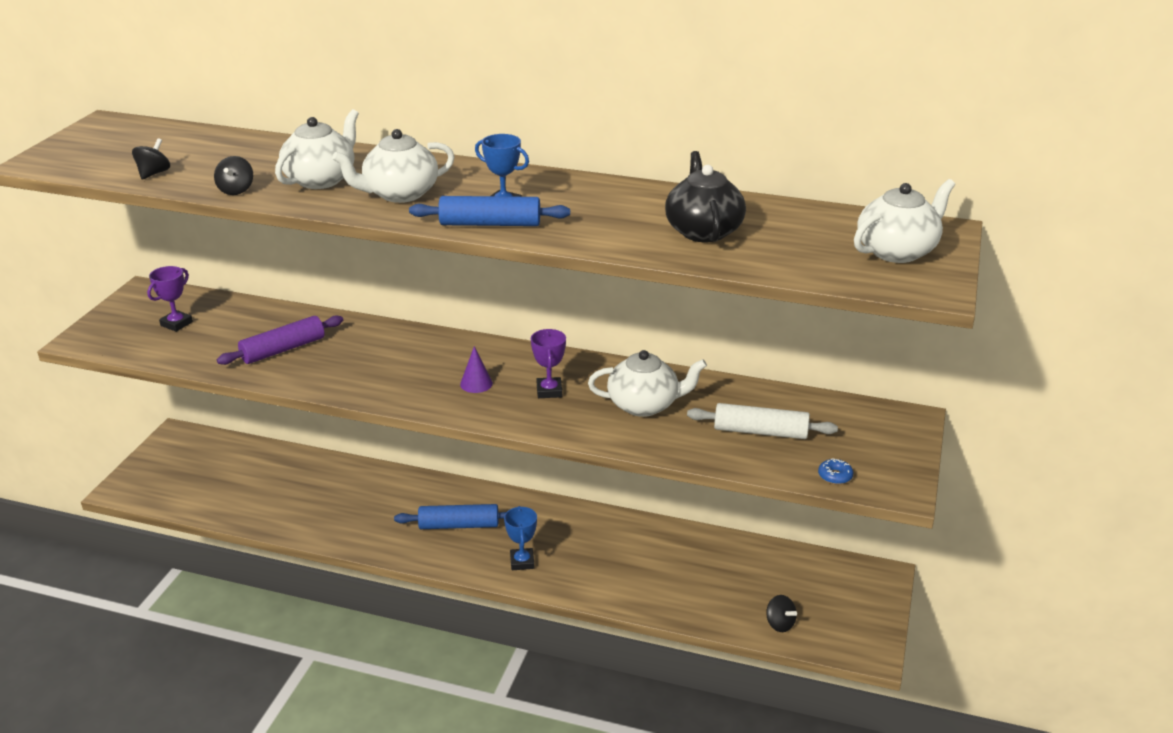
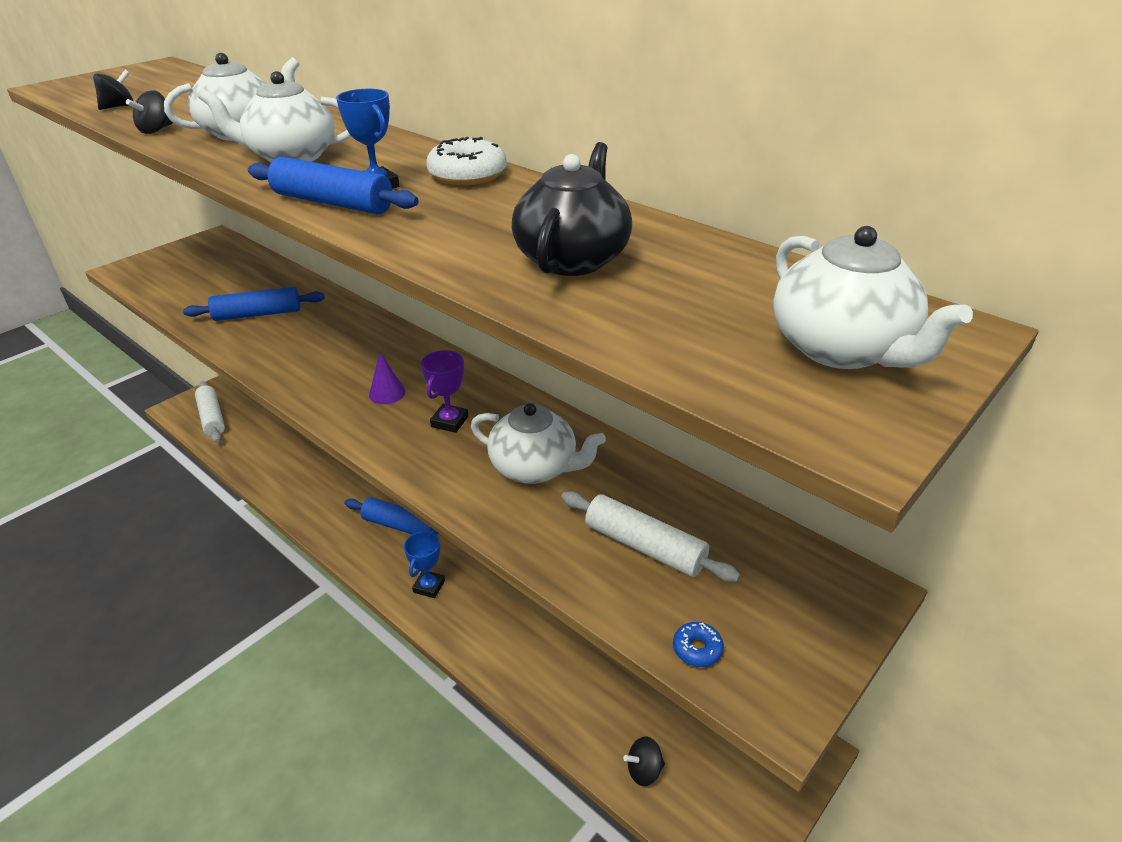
camera: 25 degrees right, 5 degrees up
(171, 489) = (212, 418): none -> white rolling pin
(176, 324) = (204, 271): purple trophy -> none
(283, 349) = (258, 314): purple rolling pin -> blue rolling pin
(559, 185) = (467, 175): none -> white donut
(779, 624) = (644, 770): black spinning top -> black spinning top turned 90 degrees clockwise
(897, 251) = (841, 349): white teapot -> white teapot turned 75 degrees clockwise

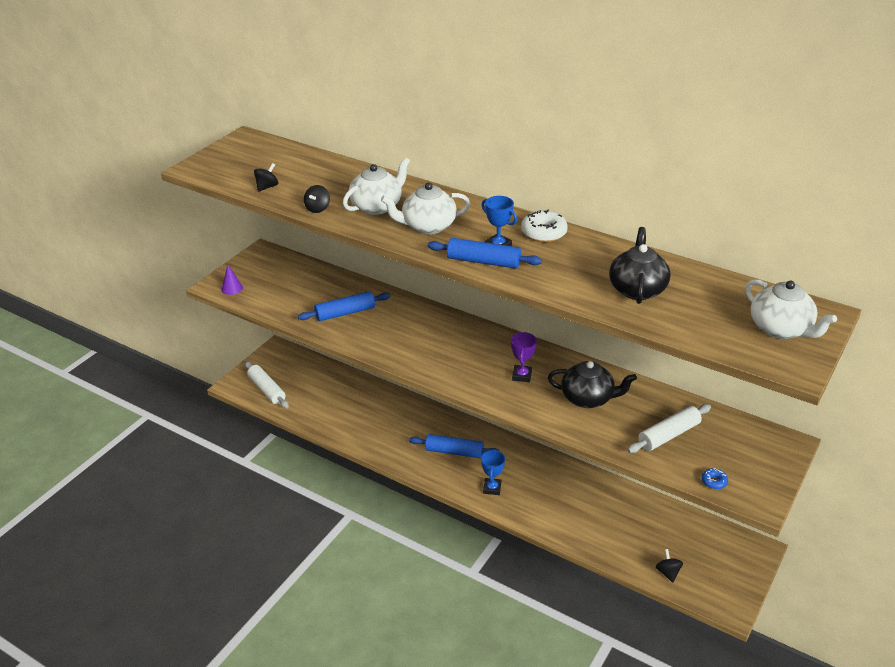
camera: 10 degrees left, 0 degrees up
(387, 393) = (471, 361): purple cone -> purple cone (232, 288)
(535, 468) = (588, 398): white teapot -> black teapot
(644, 770) = (668, 572): black spinning top -> black spinning top turned 105 degrees clockwise
(645, 546) = (668, 435): white rolling pin -> white rolling pin turned 60 degrees counterclockwise

